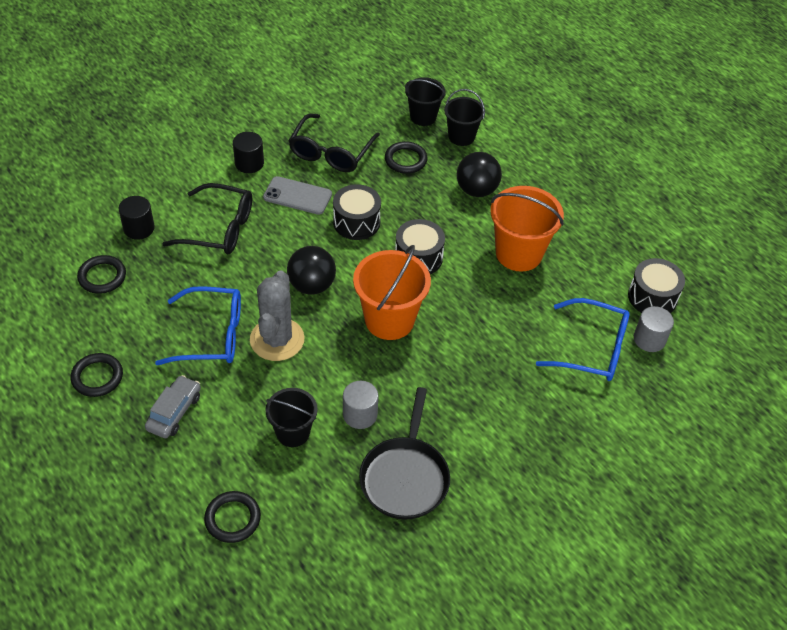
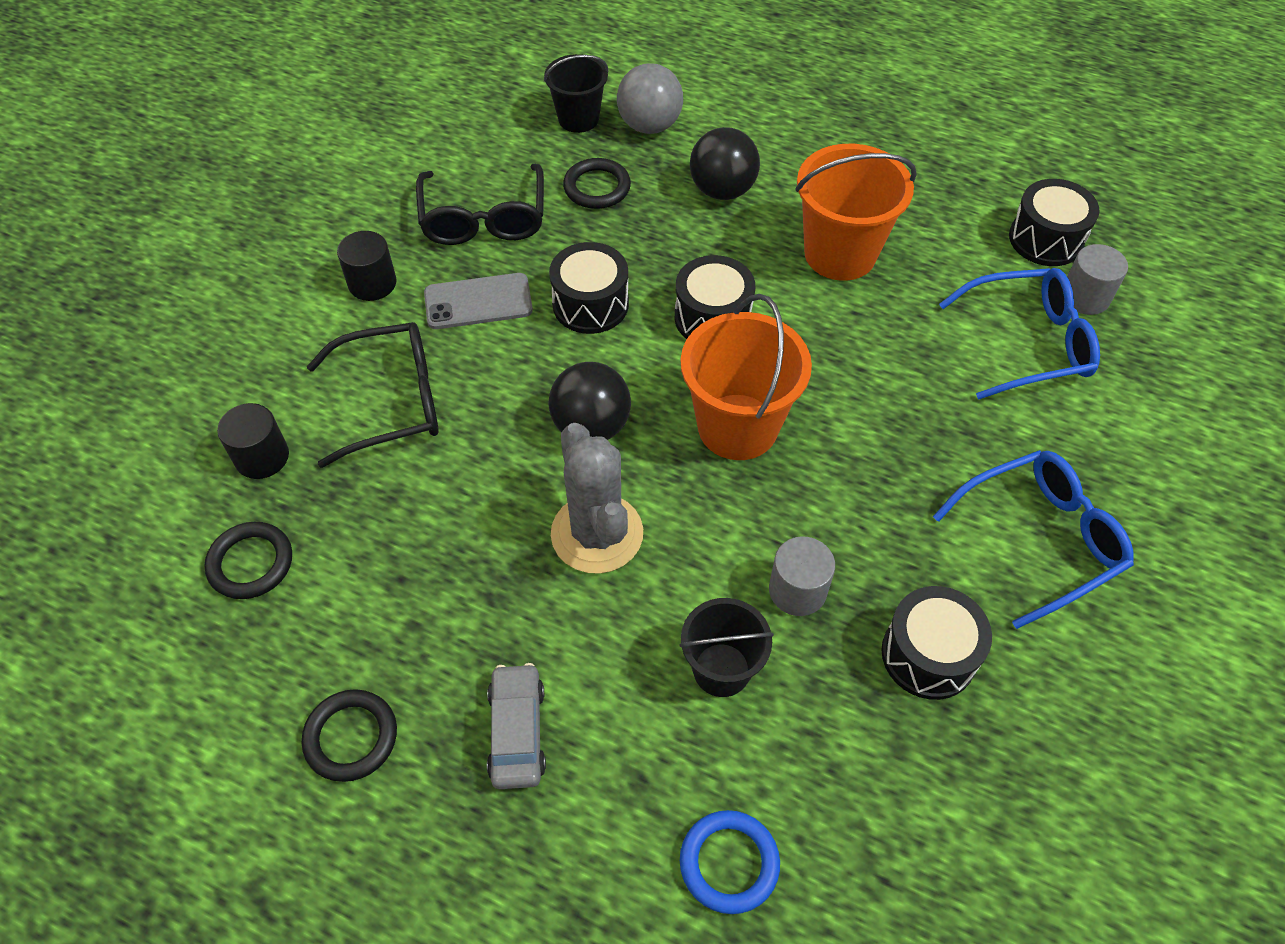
camera: 25 degrees left, 5 degrees up
(212, 335) = (492, 575): blue glasses -> blue glasses (1040, 539)
(232, 519) = (729, 863): black ring -> blue ring
(405, 477) = (928, 655): black pan -> black drum
(461, 136) = (649, 126): black bucket -> grey ball

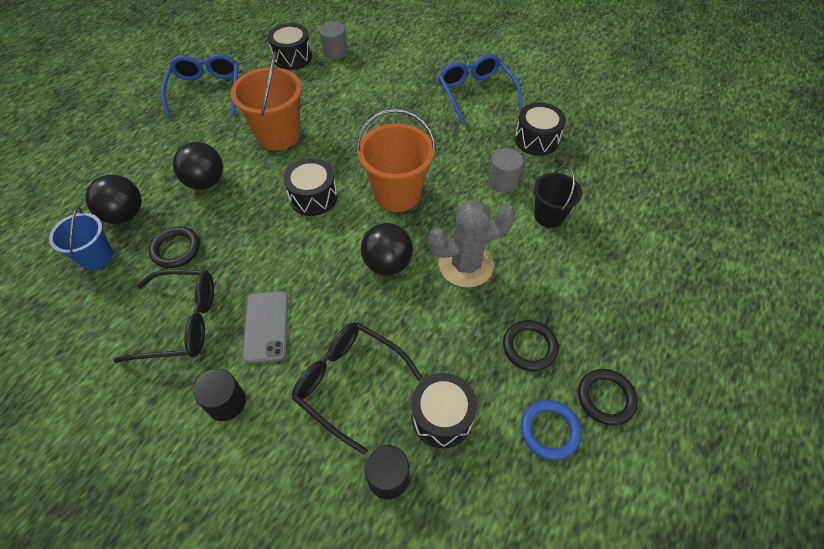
camera: 85 degrees left, 0 degrees up
(251, 563) = (482, 476): black ring -> black ring (529, 347)
(392, 402) = (349, 383): black glasses -> black glasses turned 45 degrees counterclockwise
(517, 732) = (592, 308): grey car -> none
(578, 119) = (96, 257): black bucket -> blue bucket
(590, 304) = (286, 259): black drum -> black drum (442, 417)
(649, 126) = (125, 215): grey ball -> black ball
(729, 863) = (647, 223): blue ring -> blue ring (549, 430)
(1028, 343) = (360, 76): blue glasses -> blue glasses (206, 90)

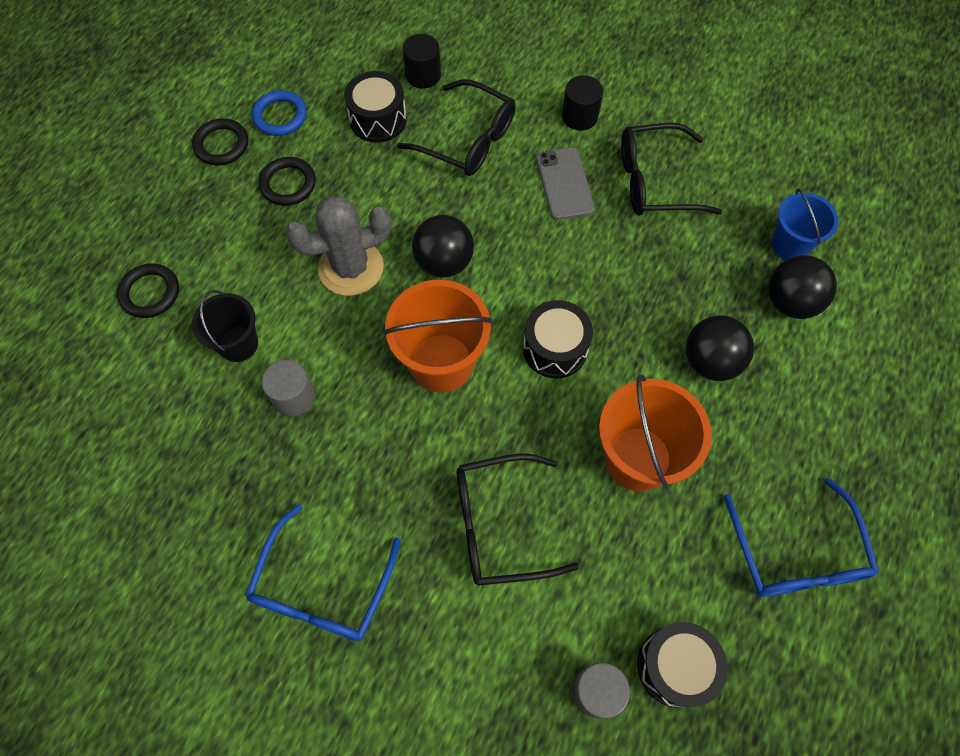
camera: 175 degrees right, 10 degrees up
(176, 249) = (702, 261): black ring -> black ring (150, 293)
(372, 111) = (499, 525): none -> black glasses
(475, 93) = (322, 588): blue glasses -> blue glasses turned 45 degrees clockwise
(536, 139) = (232, 483): black drum -> none

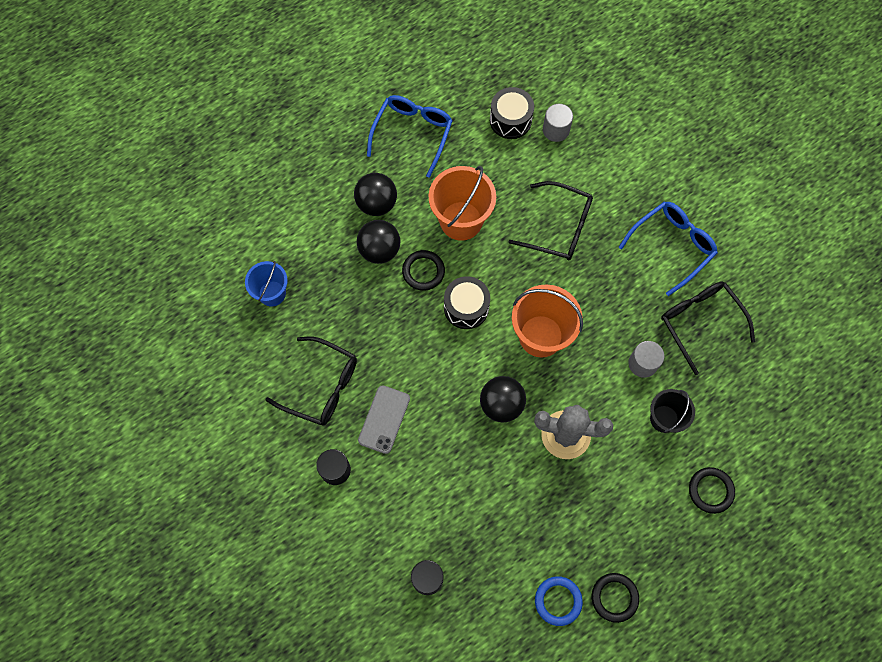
camera: 150 degrees left, 5 degrees up
(288, 184) = (579, 530): black ring -> black ring (423, 271)
(378, 119) = (484, 553): black drum -> none
(468, 140) = (428, 495): black glasses -> black glasses (700, 322)
(790, 302) = (303, 258): black ball -> black ball (376, 203)

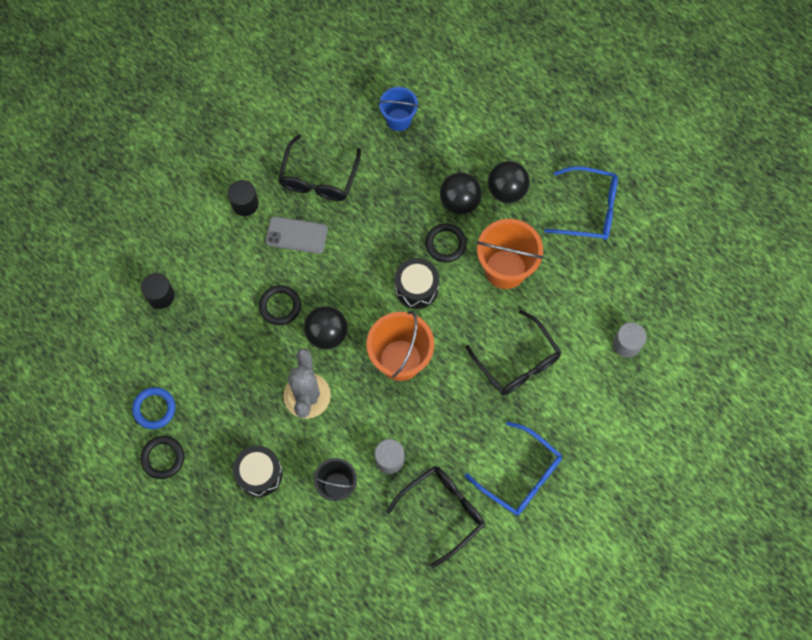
camera: 80 degrees right, 0 degrees up
(510, 120) = (627, 298): black drum -> black drum (259, 474)
(559, 227) = (518, 362): black glasses -> black glasses turned 45 degrees counterclockwise
(710, 490) = (273, 537): black ring -> black ring (280, 306)

